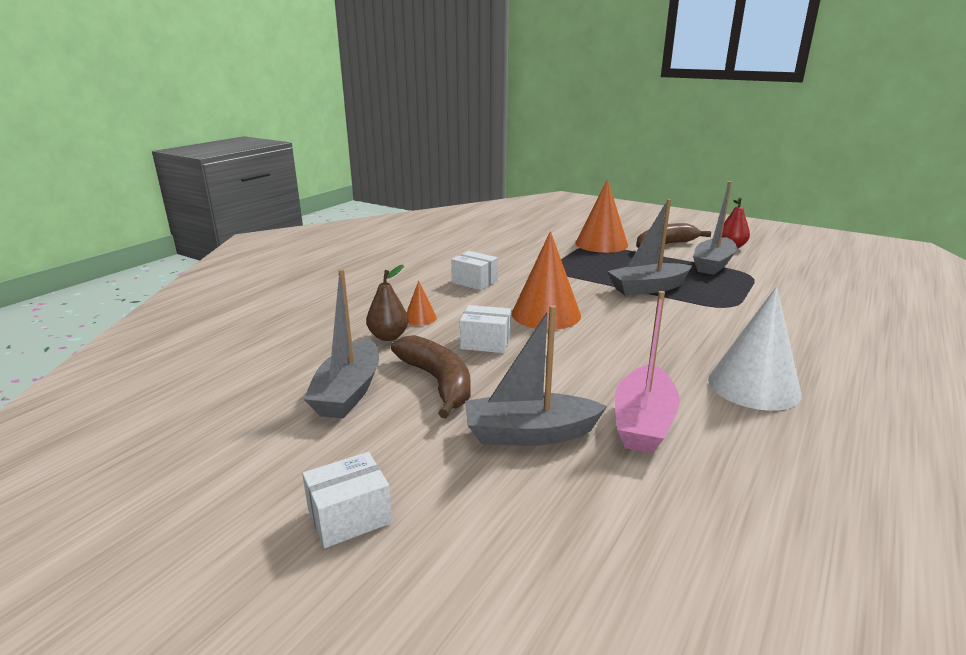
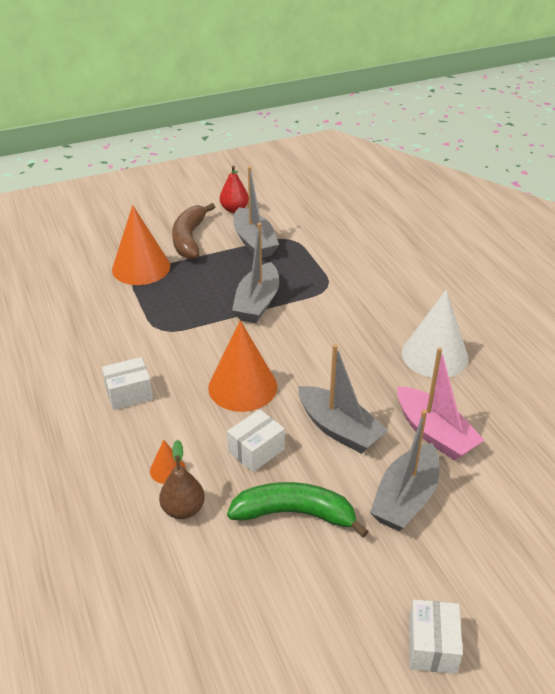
camera: 55 degrees left, 15 degrees up
(348, 392) = (261, 580): grey boat -> grey boat (339, 429)
(438, 382) = (295, 513): brown banana -> green banana

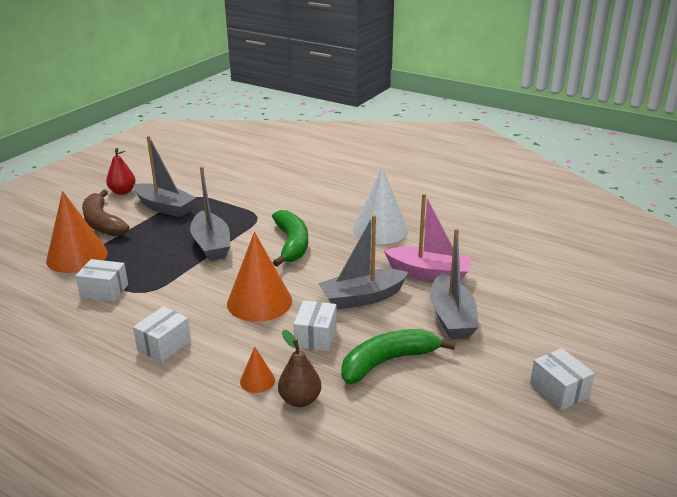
camera: 35 degrees left, 10 degrees down
(131, 314) = (104, 291): none -> white box
(330, 334) = (292, 244): none -> green banana
(339, 429) = (362, 298): grey boat -> grey boat turned 150 degrees clockwise

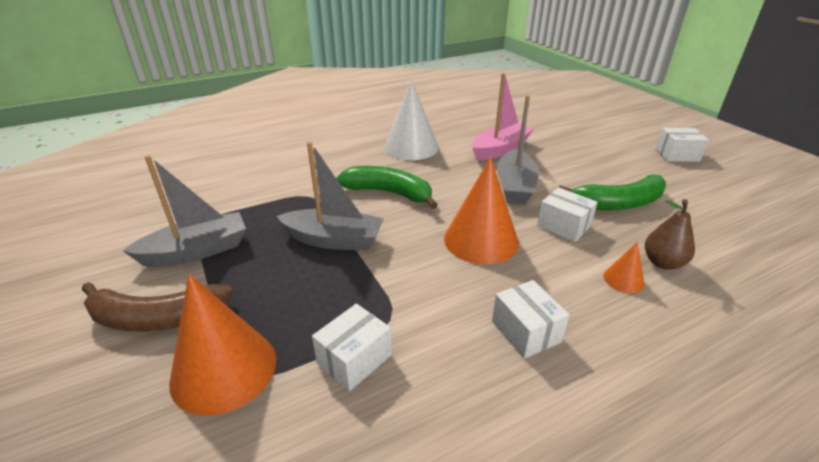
camera: 60 degrees left, 5 degrees up
(122, 192) = (94, 277): red pear -> none
(388, 361) = (618, 203): green banana -> green banana turned 105 degrees counterclockwise
(451, 317) = (569, 161): grey boat -> none

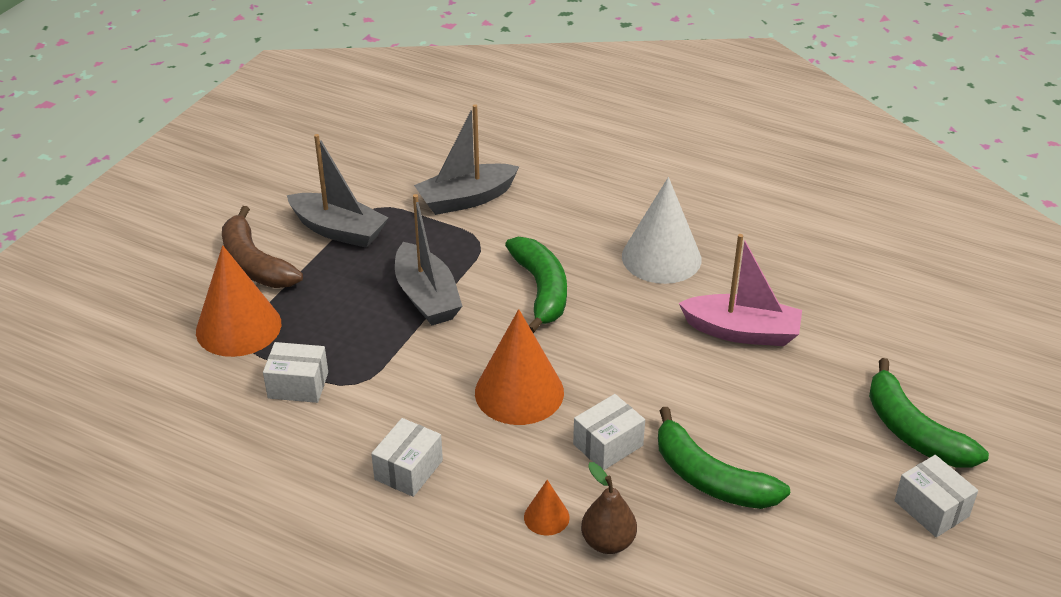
camera: 55 degrees right, 5 degrees up
(515, 186) = (658, 378): grey boat -> grey boat (466, 199)
(563, 226) = (608, 445): white box -> white box turned 45 degrees clockwise
(615, 139) = (913, 431): none -> green banana

